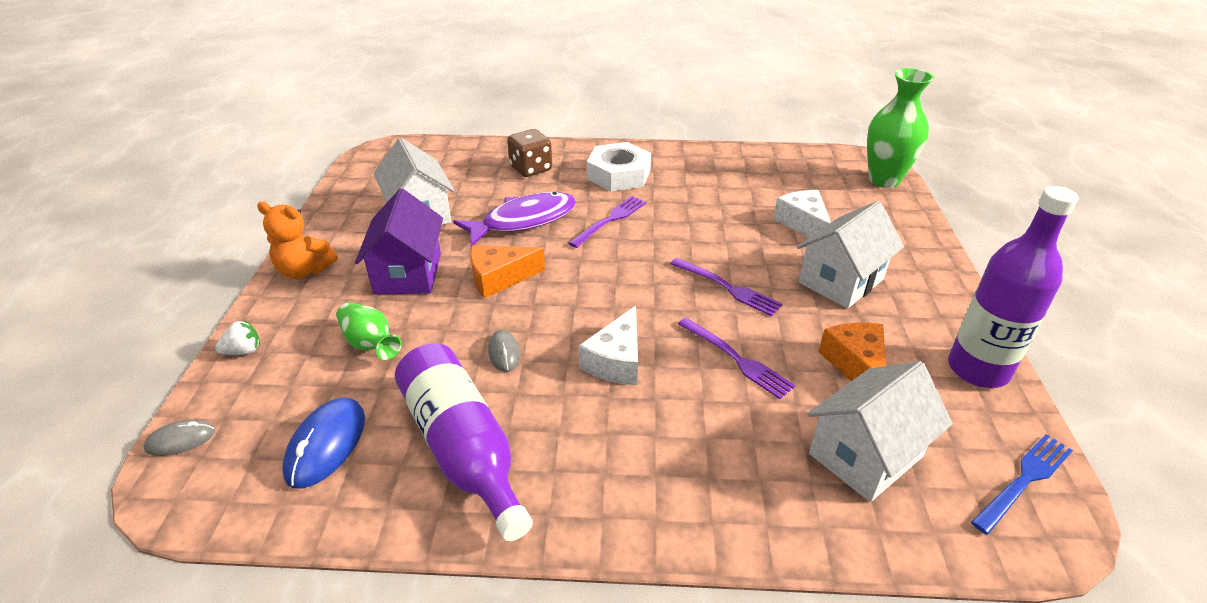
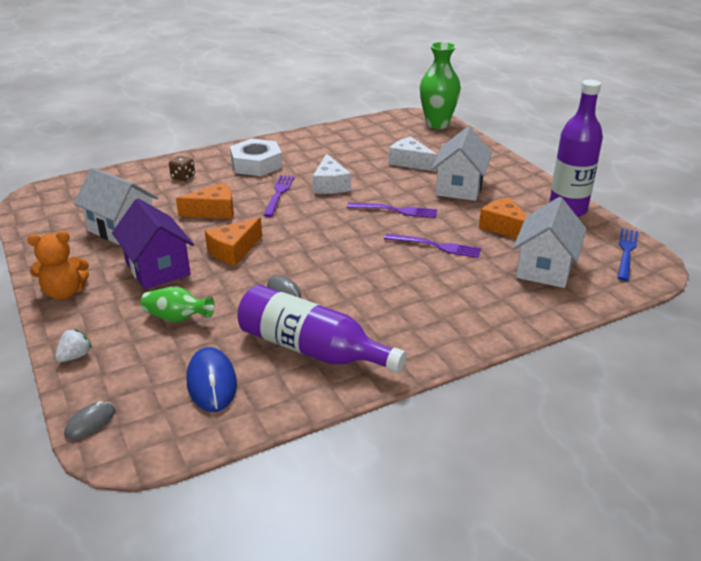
camera: 30 degrees left, 5 degrees down
(524, 221) = (214, 211): purple fish -> orange cheese
(531, 169) = (183, 177): brown dice -> brown dice, size x0.64
(616, 361) = (363, 271): white cheese -> white cheese (330, 185)

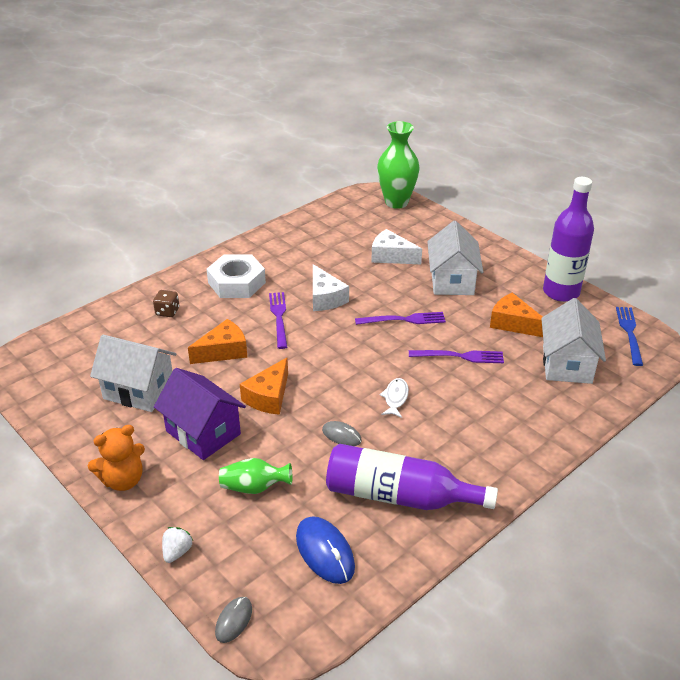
camera: 15 degrees left, 5 degrees up
(353, 269) = (395, 398): none -> white fish

